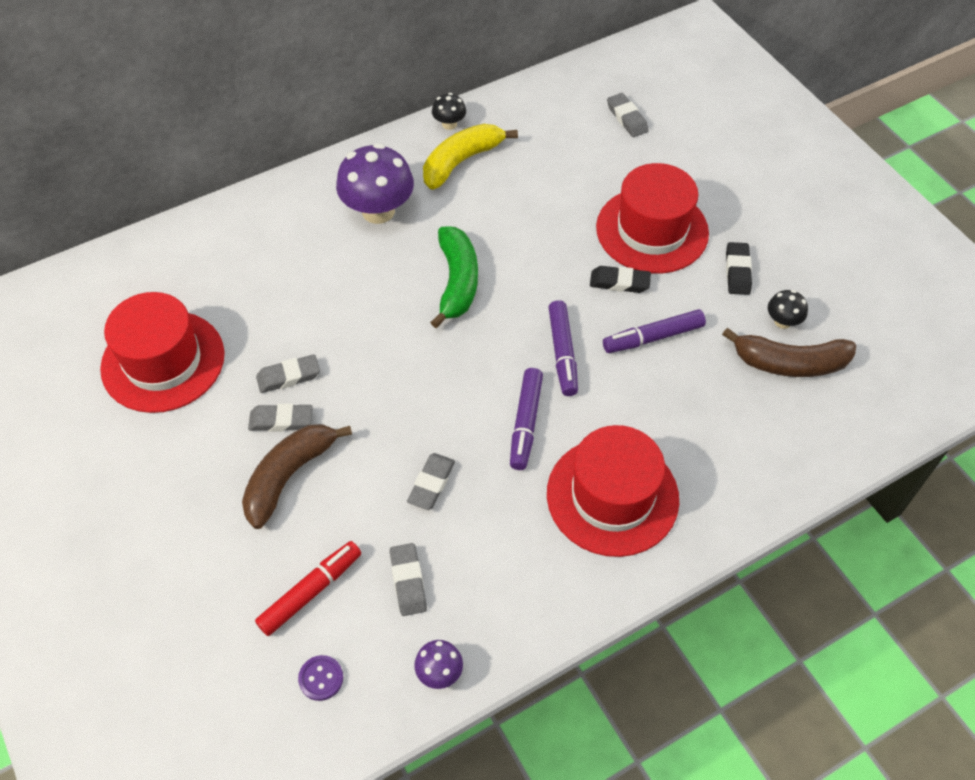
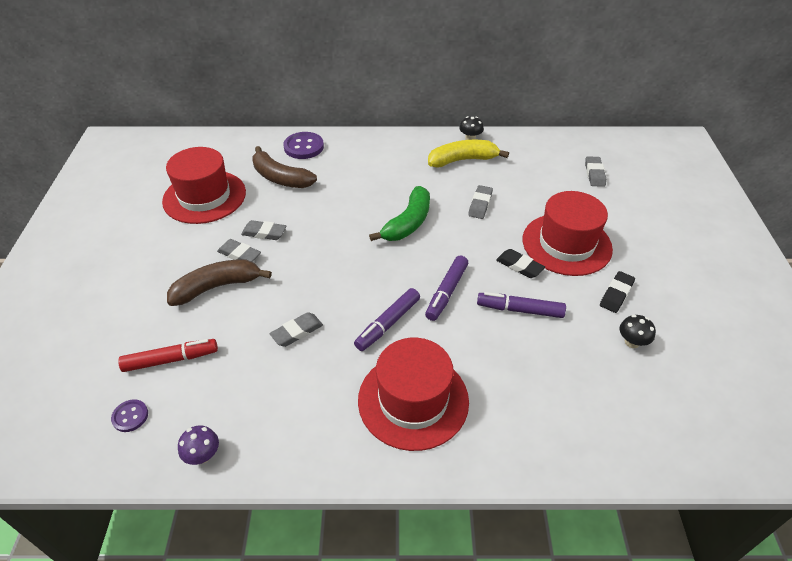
camera: 30 degrees right, 10 degrees down
(239, 226) = (304, 147): none -> purple button
(378, 211) = (390, 168): purple mushroom -> none
(408, 581) = (233, 385): grey eraser -> grey eraser (480, 204)
(789, 363) = (619, 373): brown banana -> brown banana (280, 178)

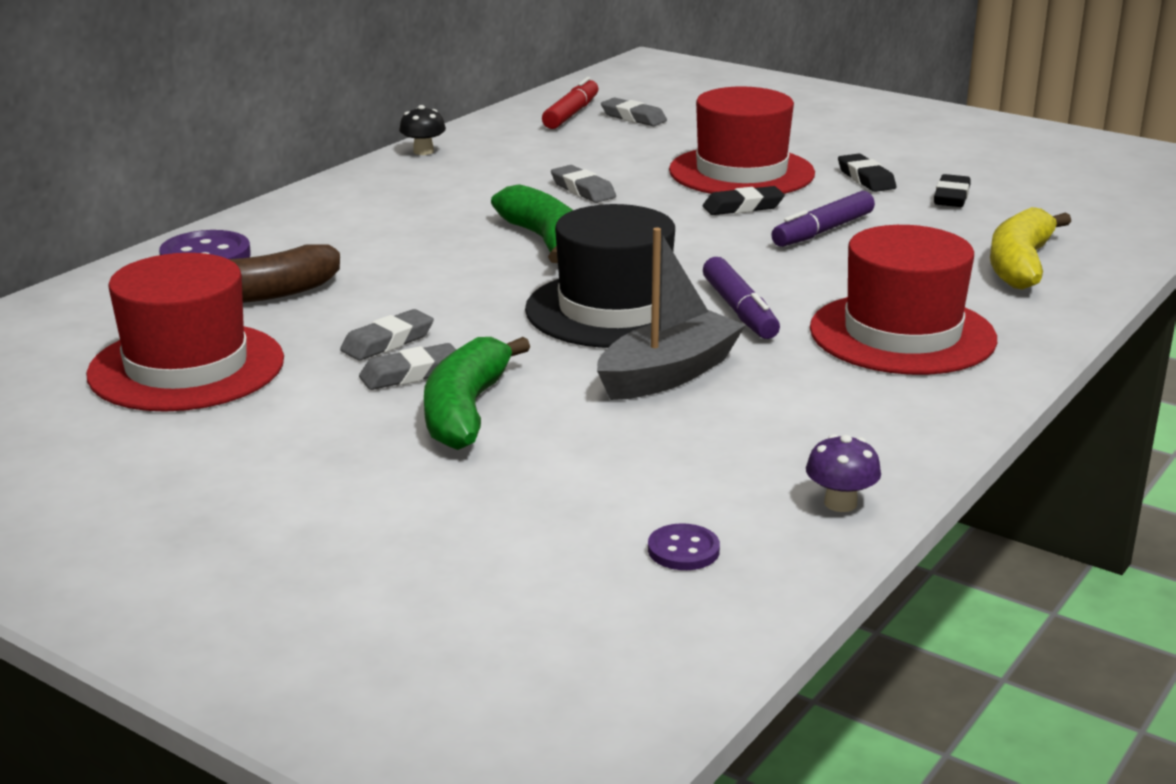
camera: 55 degrees left, 20 degrees down
(170, 360) = (592, 488): red marker -> red marker (571, 114)
(217, 287) = (466, 411): brown banana -> green banana
(297, 332) = (668, 374): grey eraser -> grey boat
(351, 281) = (614, 310): none -> black hat
(447, 292) = (729, 259): purple marker -> none
(462, 160) = (465, 170): yellow banana -> yellow banana (1020, 264)
(632, 342) = (951, 197): black mushroom -> black eraser

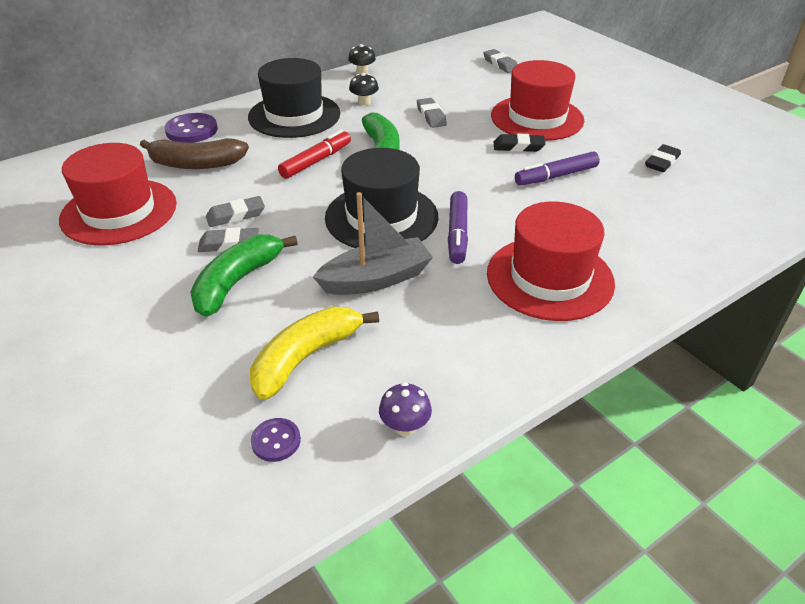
camera: 20 degrees right, 15 degrees up
(363, 216) = (294, 115): none -> black hat
(462, 187) = (364, 102): none -> black mushroom
(571, 114) = (465, 56): red marker -> red marker (316, 161)
(866, 179) = (614, 136): black eraser -> none
(1020, 264) = (672, 231): yellow banana -> yellow banana (306, 357)

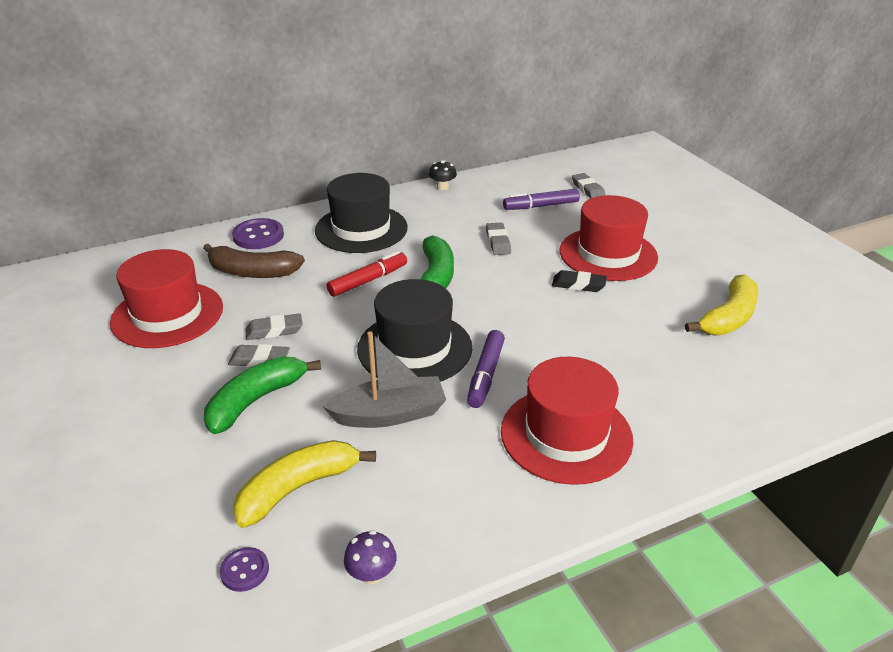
camera: 10 degrees right, 5 degrees down
(364, 102) = (434, 220): black mushroom -> none
(556, 176) = (608, 322): purple marker -> purple marker (541, 206)
(662, 162) = (728, 317): black eraser -> yellow banana

